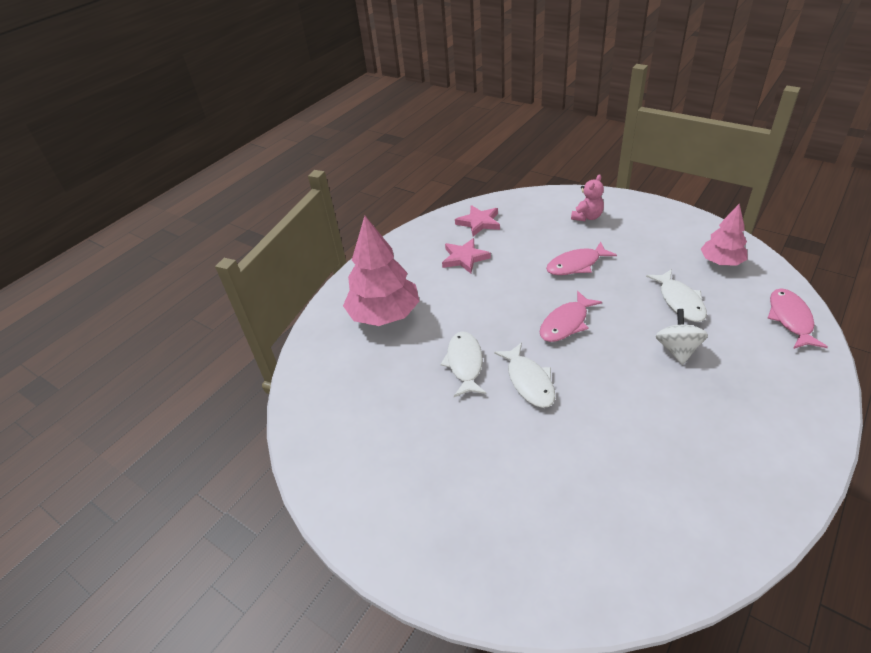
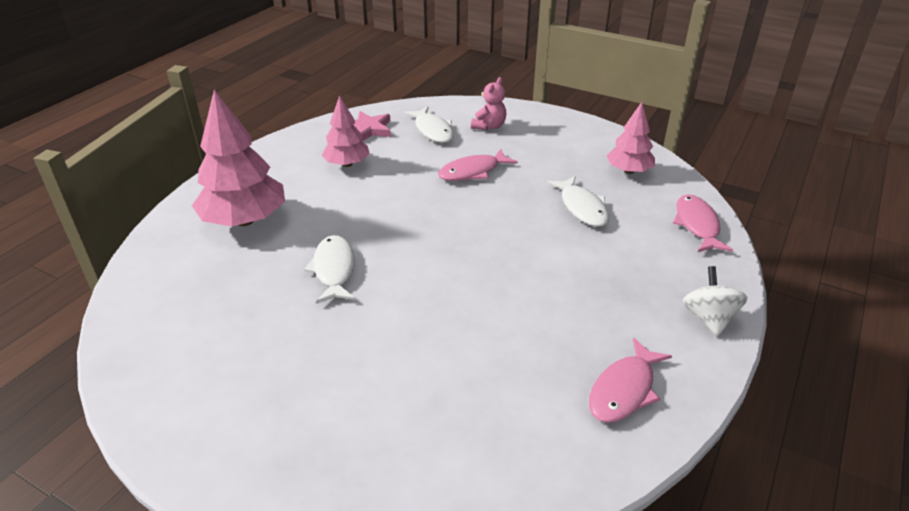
camera: 10 degrees left, 5 degrees down
(464, 258) = (347, 164): pink star -> pink tree
(529, 381) = (407, 287): white fish -> white fish (433, 130)
(566, 323) = (455, 229): pink fish -> pink fish (624, 390)
(677, 350) = (576, 254): white spinning top -> white spinning top (709, 318)

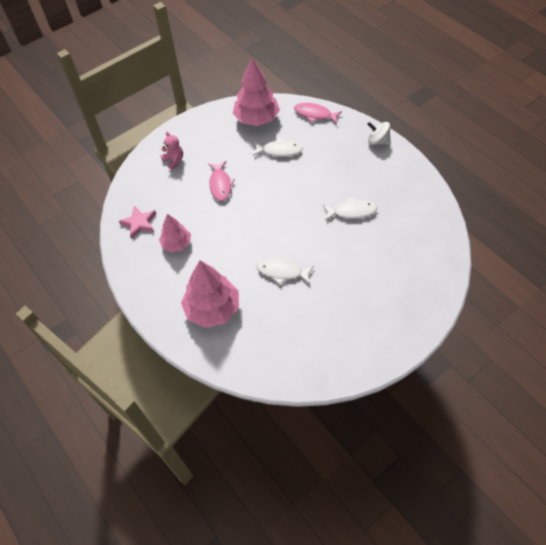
camera: 65 degrees left, 20 degrees up
(433, 130) = (162, 189): white fish -> white fish (351, 211)
(624, 390) = (407, 186): pink fish -> none
(628, 171) = (256, 118): pink tree -> pink tree, size x1.69

